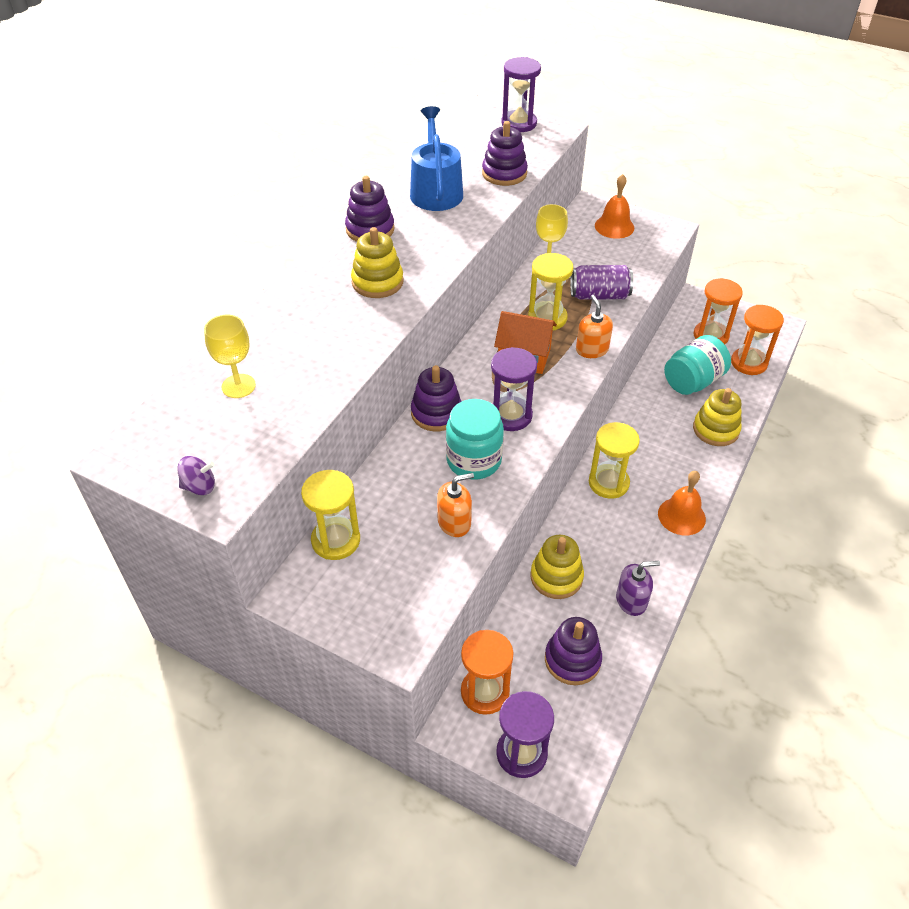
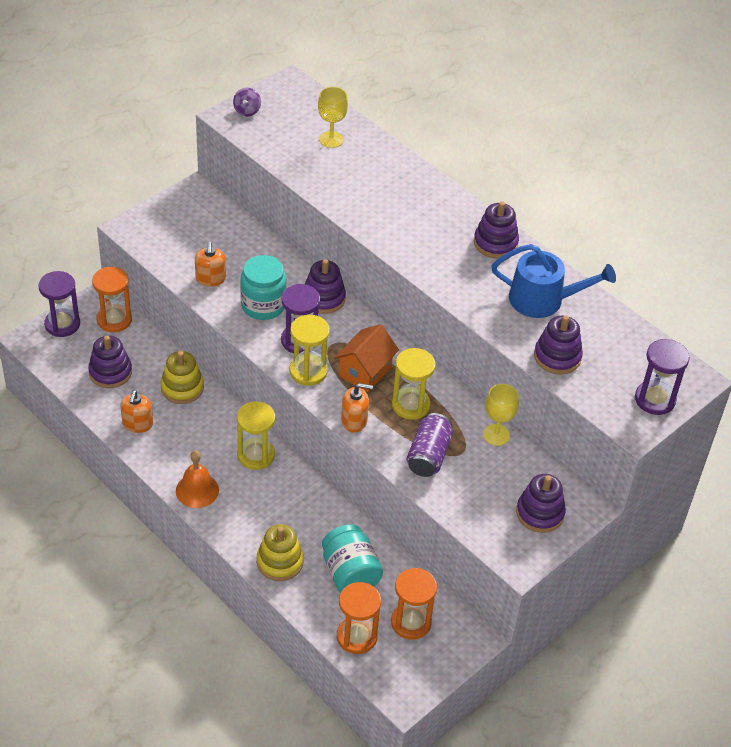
camera: 105 degrees right, 0 degrees up
(336, 540) = (228, 218): yellow hourglass -> yellow hourglass (308, 371)
(377, 282) = (418, 231): yellow stacking toy -> none
(614, 226) = (540, 513): orange bell -> purple stacking toy
(631, 600) = (137, 424): purple soap dispenser -> orange soap dispenser

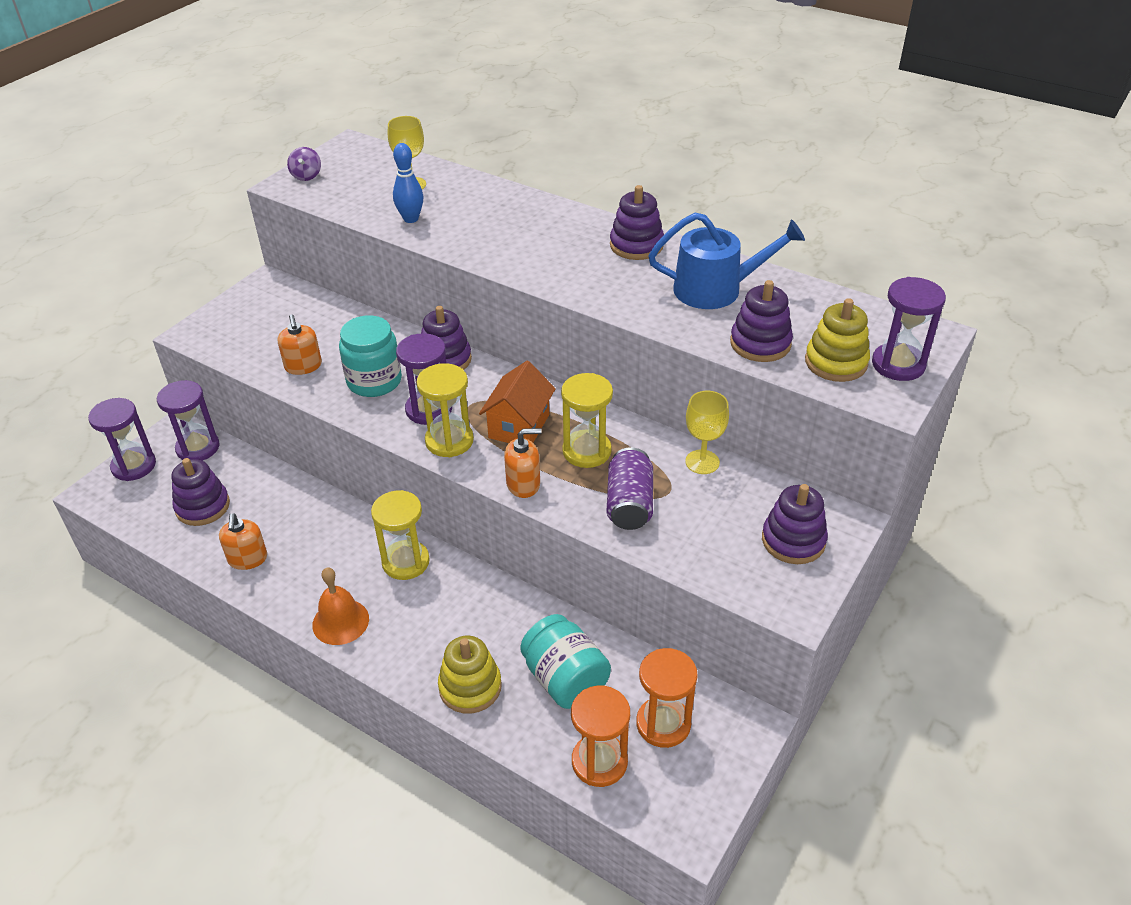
camera: 10 degrees left, 5 degrees down
(114, 320) = (198, 448): orange hourglass -> purple hourglass
(182, 388) = (296, 505): yellow stacking toy -> yellow stacking toy (836, 362)
(322, 175) = (411, 219): none -> blue bowling pin

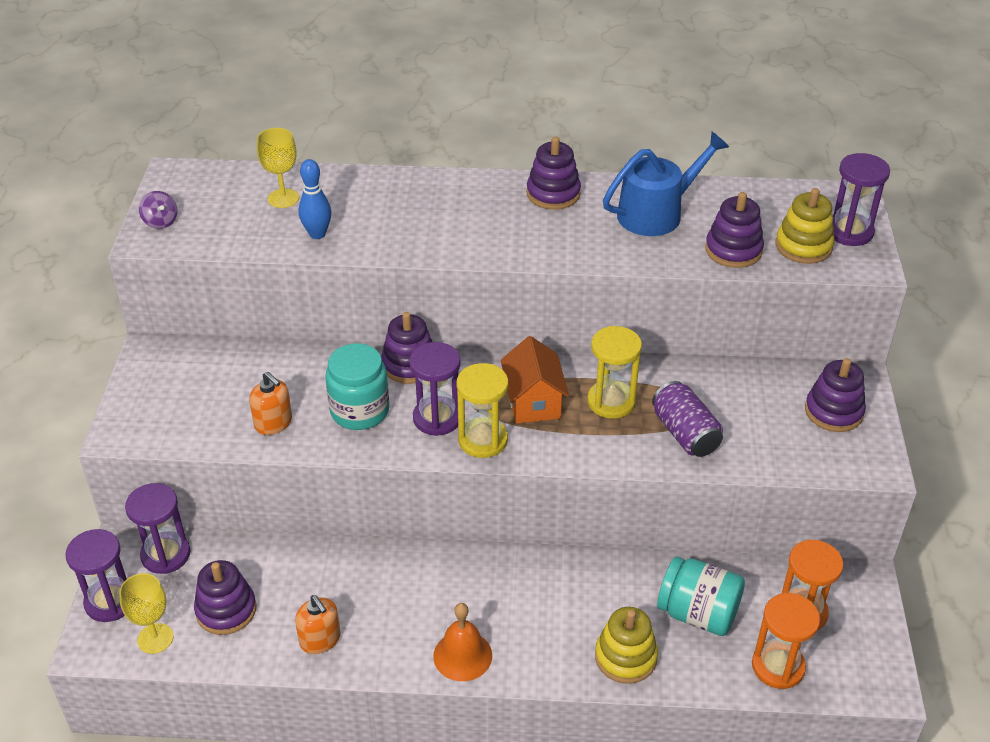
camera: 30 degrees left, 0 degrees up
(406, 562) = (476, 575): yellow hourglass -> none
(523, 484) = (583, 452): orange soap dispenser -> none
(702, 462) = (712, 374): yellow goblet -> yellow goblet (155, 638)

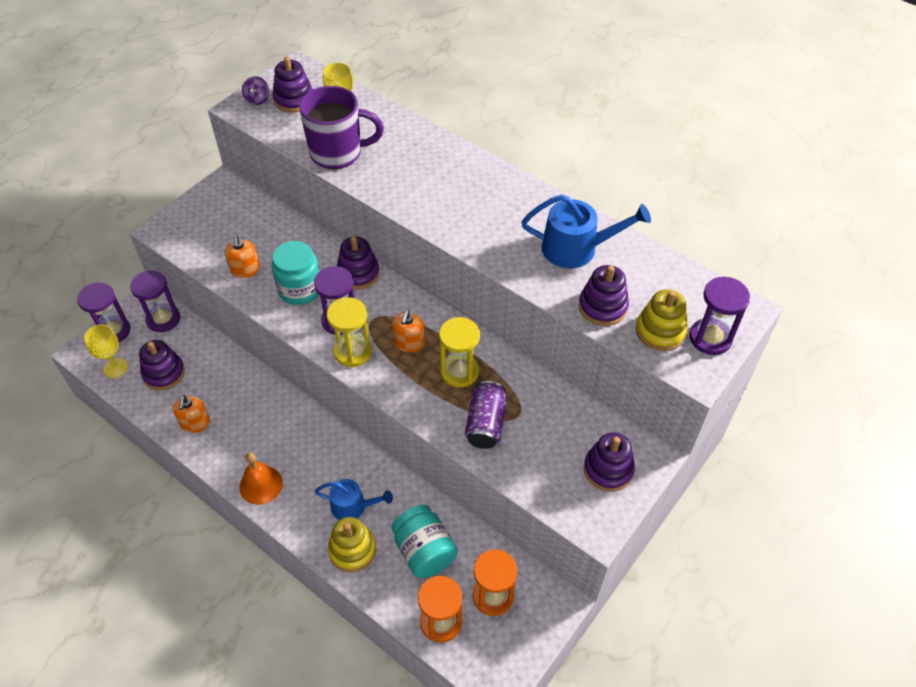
camera: 35 degrees right, 10 degrees up
(317, 234) = (338, 153): blue bowling pin -> purple mug
(533, 402) = (409, 343): orange house -> orange soap dispenser
(553, 194) = (518, 197): purple stacking toy -> purple stacking toy (294, 99)
(584, 616) = (353, 506): none -> blue watering can

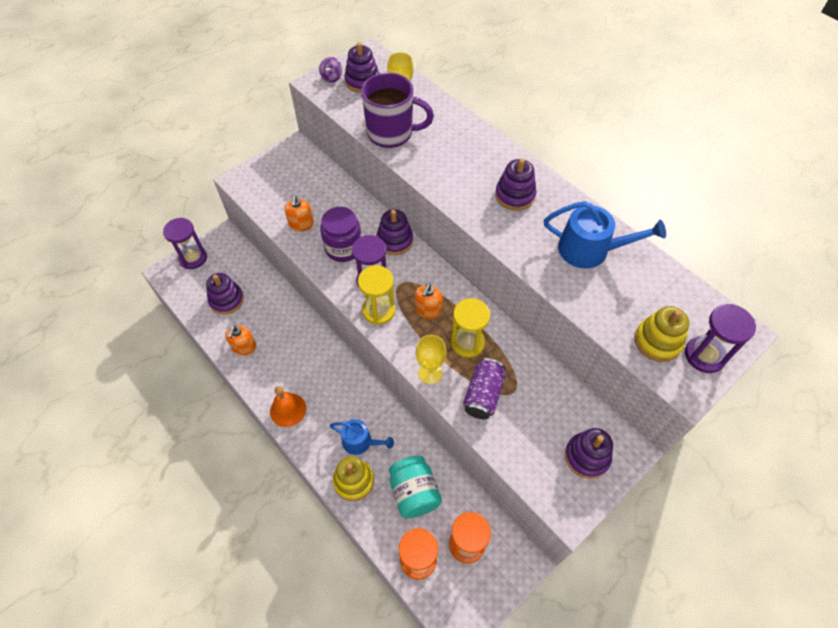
camera: 10 degrees right, 5 degrees up
(115, 368) = (189, 289): yellow goblet -> yellow goblet (430, 373)
(163, 319) = (234, 253): purple hourglass -> none
(300, 289) = (343, 248): turquoise jar -> purple jar
(602, 307) = (606, 309): purple stacking toy -> purple stacking toy (515, 195)

